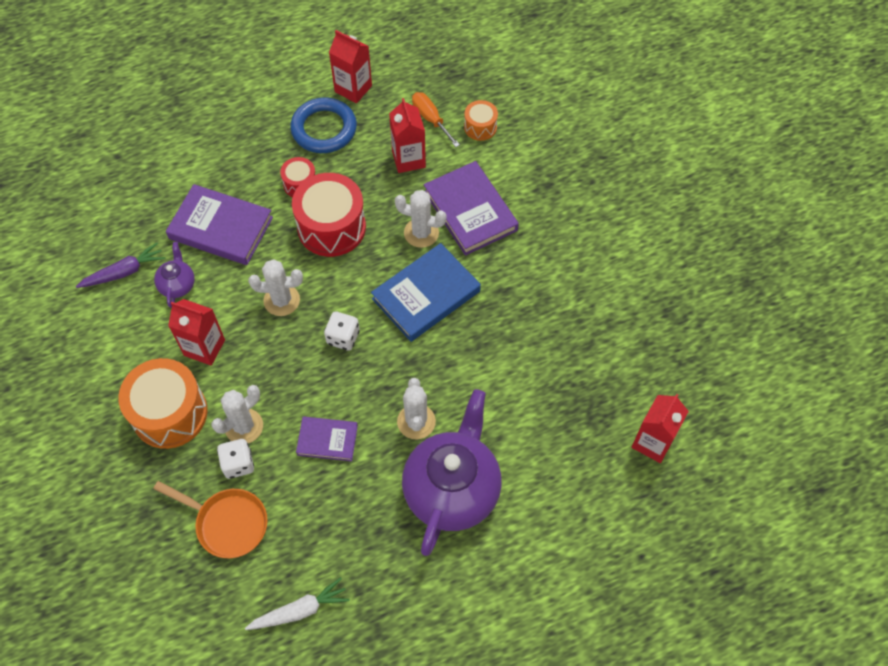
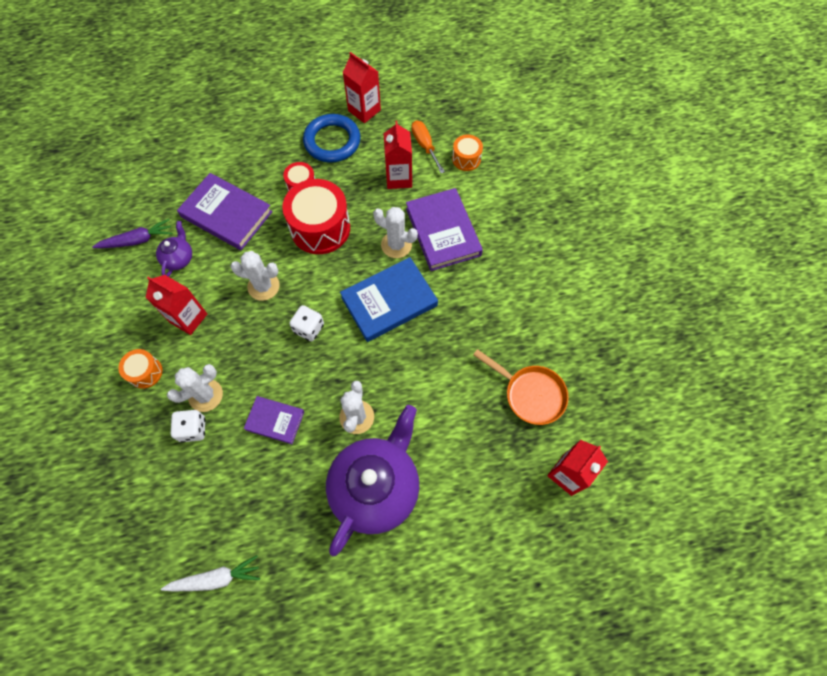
camera: 10 degrees right, 5 degrees up
(169, 413) = (145, 372): orange drum -> orange drum, size x0.51
(227, 523) = (171, 483): orange pan -> orange pan (530, 394)

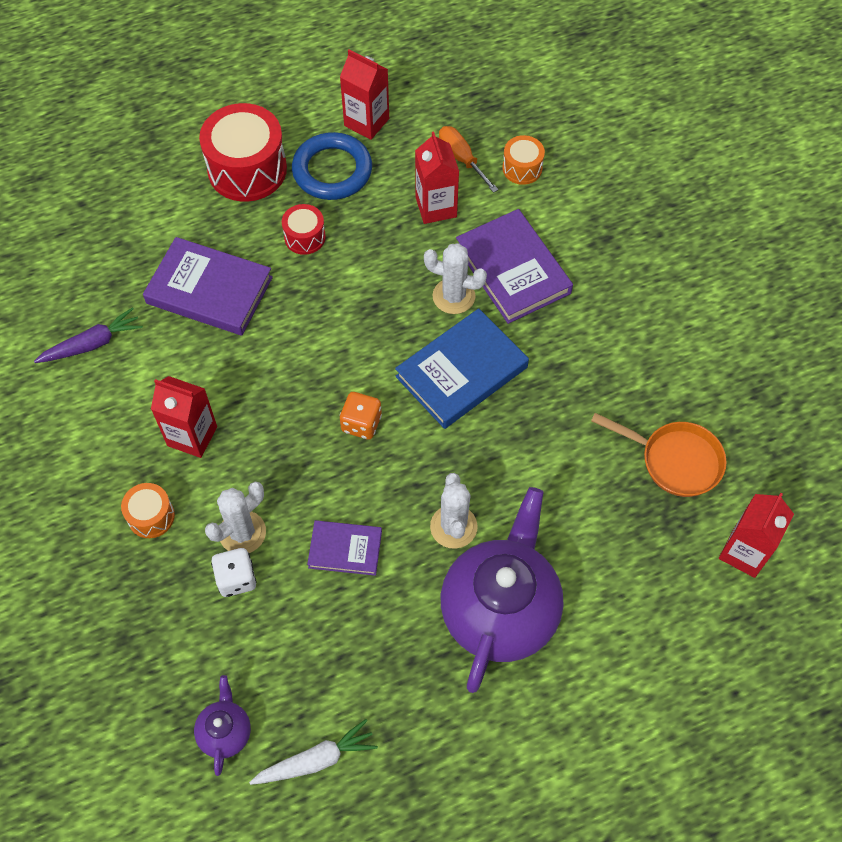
camera: 10 degrees left, 5 degrees down
(179, 258) = (158, 359): purple teapot -> purple teapot (225, 732)
(263, 286) = (285, 378): white cactus -> none
(309, 328) = (361, 423): white dice -> orange dice
(320, 228) = (344, 289): red drum -> red drum (247, 169)

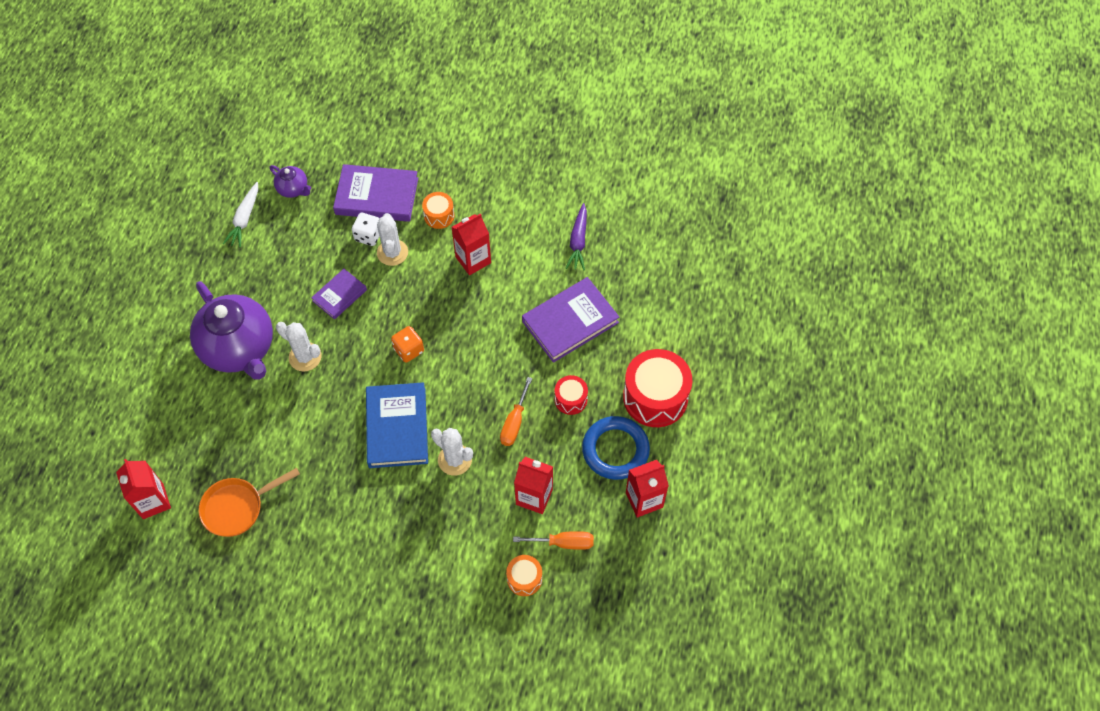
camera: 125 degrees right, 0 degrees up
(370, 270) = (514, 422): none -> orange screwdriver
(453, 296) = (455, 460): white cactus -> white cactus turned 75 degrees clockwise
(513, 270) = (446, 511): purple book -> purple book (377, 196)

